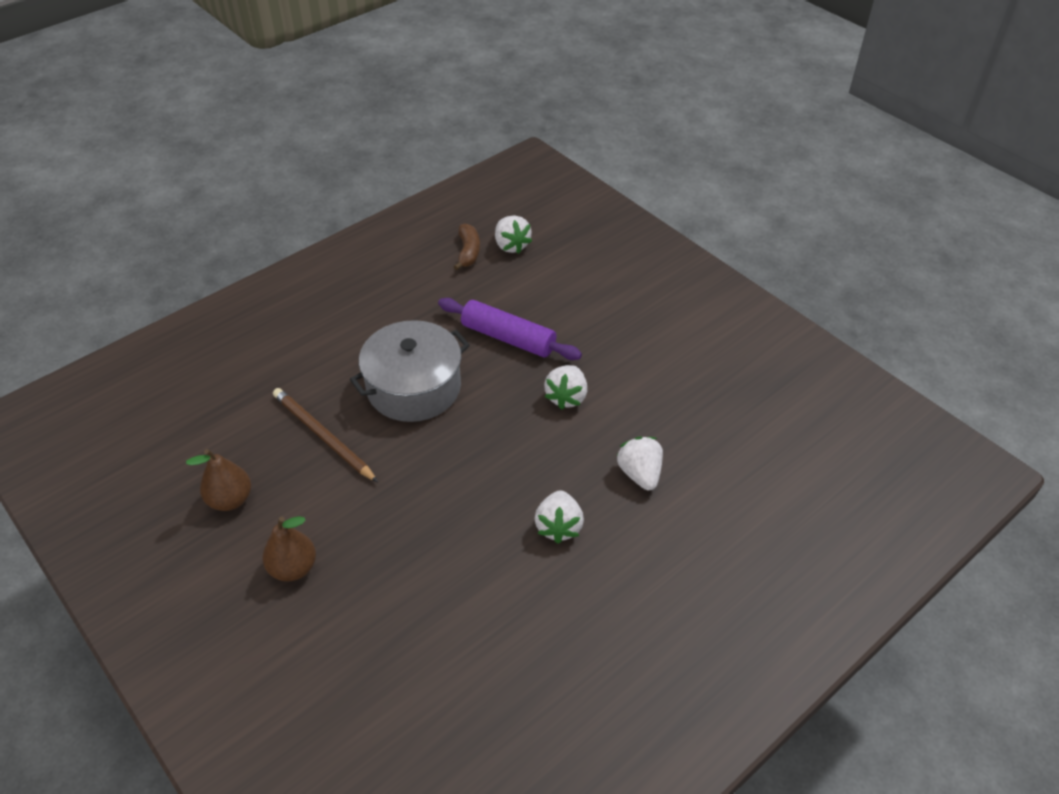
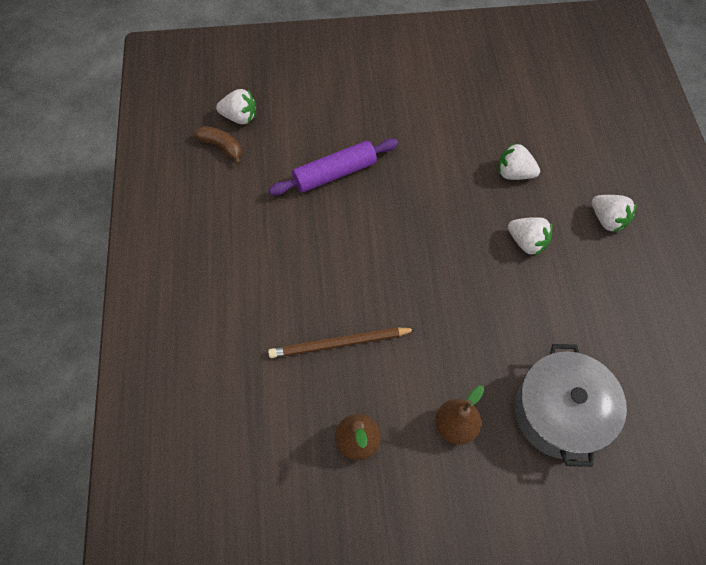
camera: 55 degrees left, 15 degrees up
(414, 387) = (336, 258): grey pot -> grey pot (560, 413)
(566, 397) = (418, 173): white strawberry -> white strawberry (607, 220)

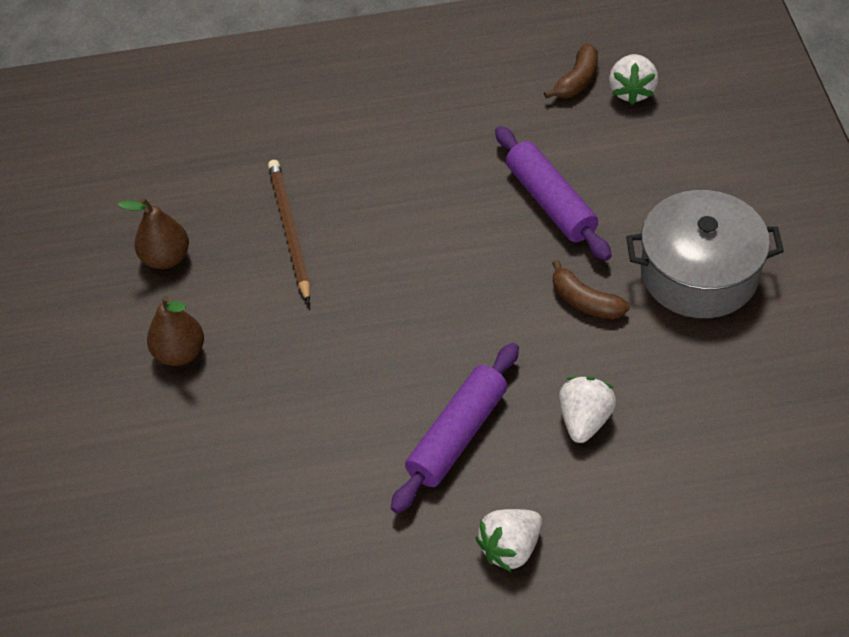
camera: 90 degrees right, 10 degrees down
(422, 163) = (585, 301): none -> brown banana
(527, 242) = (457, 435): white strawberry -> purple rolling pin
(560, 413) = (193, 468): grey pot -> grey pot (699, 273)

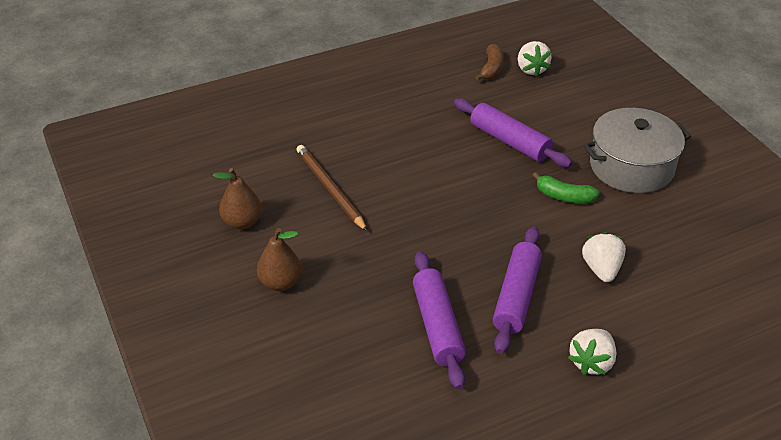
camera: 20 degrees left, 10 degrees down
(342, 454) = (437, 326): none -> purple rolling pin
(585, 301) = (564, 196): brown banana -> green banana

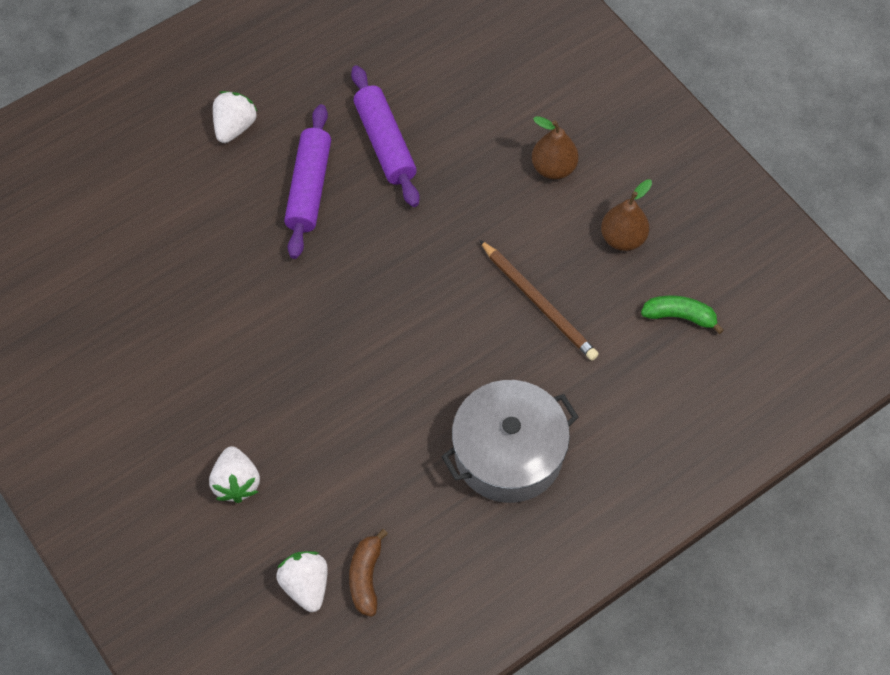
camera: 170 degrees right, 20 degrees up
(509, 141) = (329, 420): purple rolling pin -> none
(564, 196) = (259, 334): green banana -> green banana (680, 316)
(601, 269) = (219, 235): white strawberry -> white strawberry (236, 483)
(631, 166) = (173, 399): grey pot -> grey pot (508, 453)

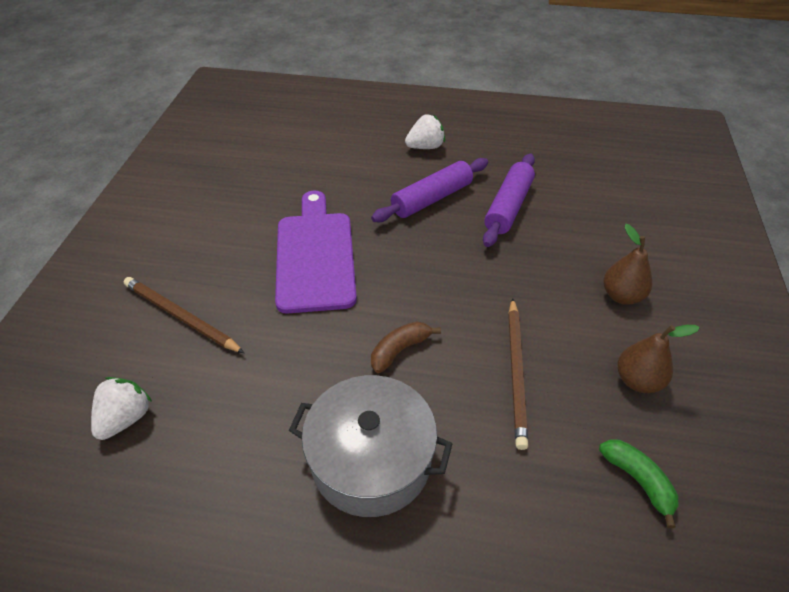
camera: 45 degrees right, 15 degrees down
(236, 483) = (180, 316): white strawberry -> brown pencil
(277, 333) = (315, 256): none -> purple cutting board
(366, 577) = (165, 452): brown banana -> brown banana (400, 350)

